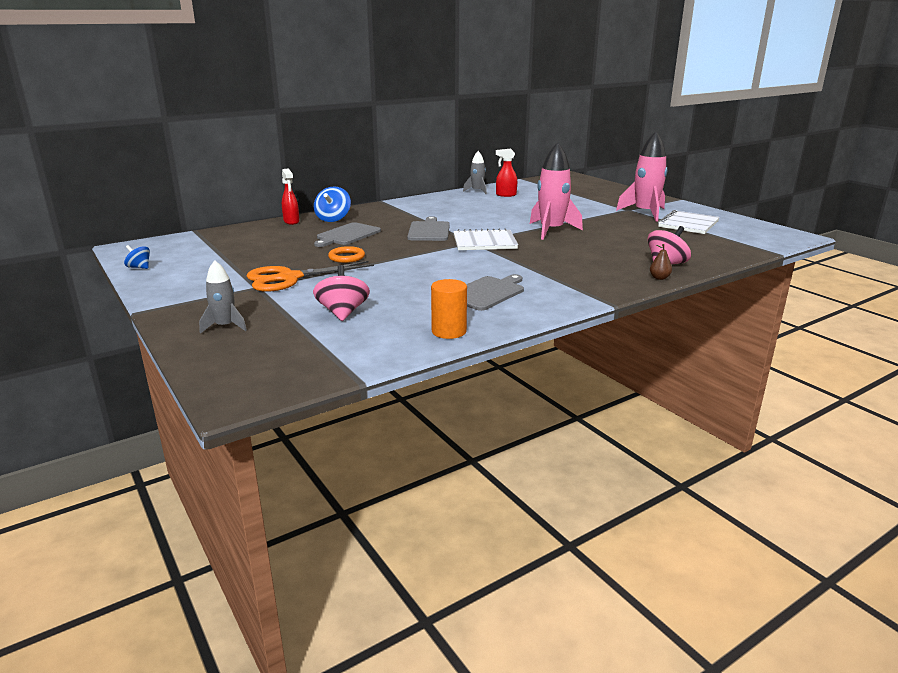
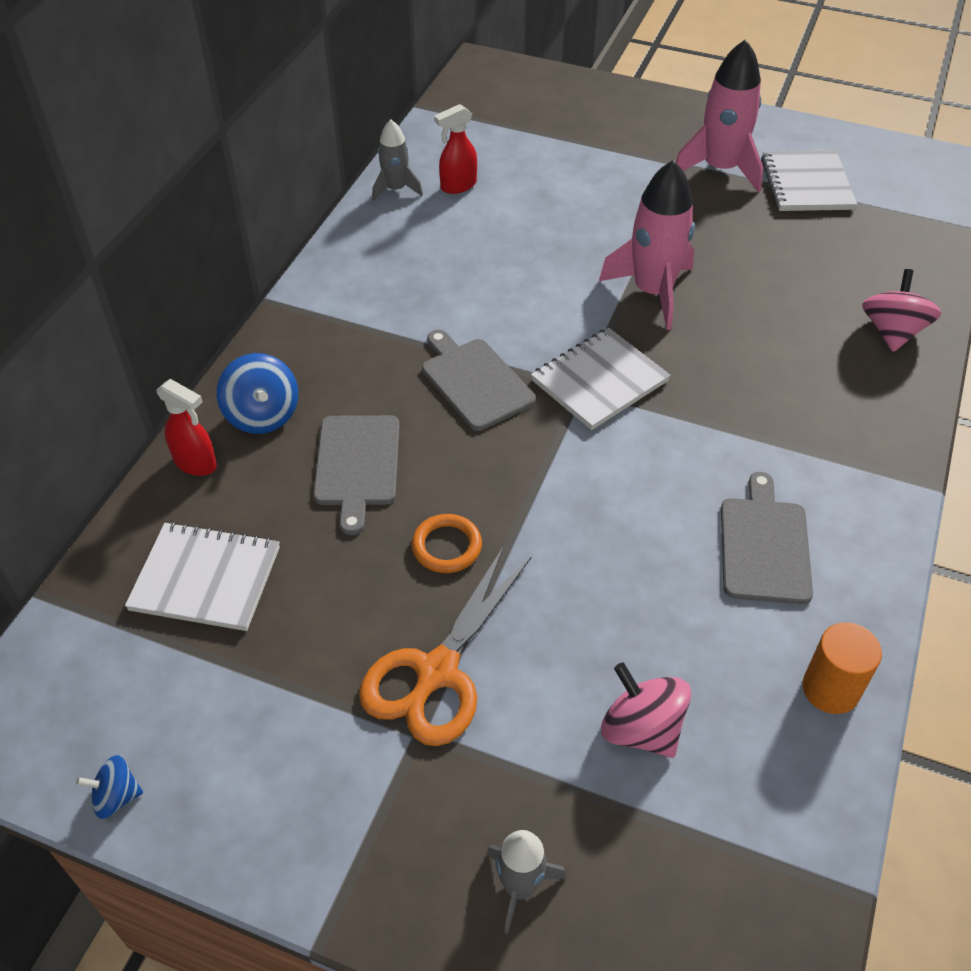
camera: 35 degrees left, 25 degrees up
(250, 241) = (206, 578): none -> white notebook
(659, 278) = (920, 377): brown pear -> none

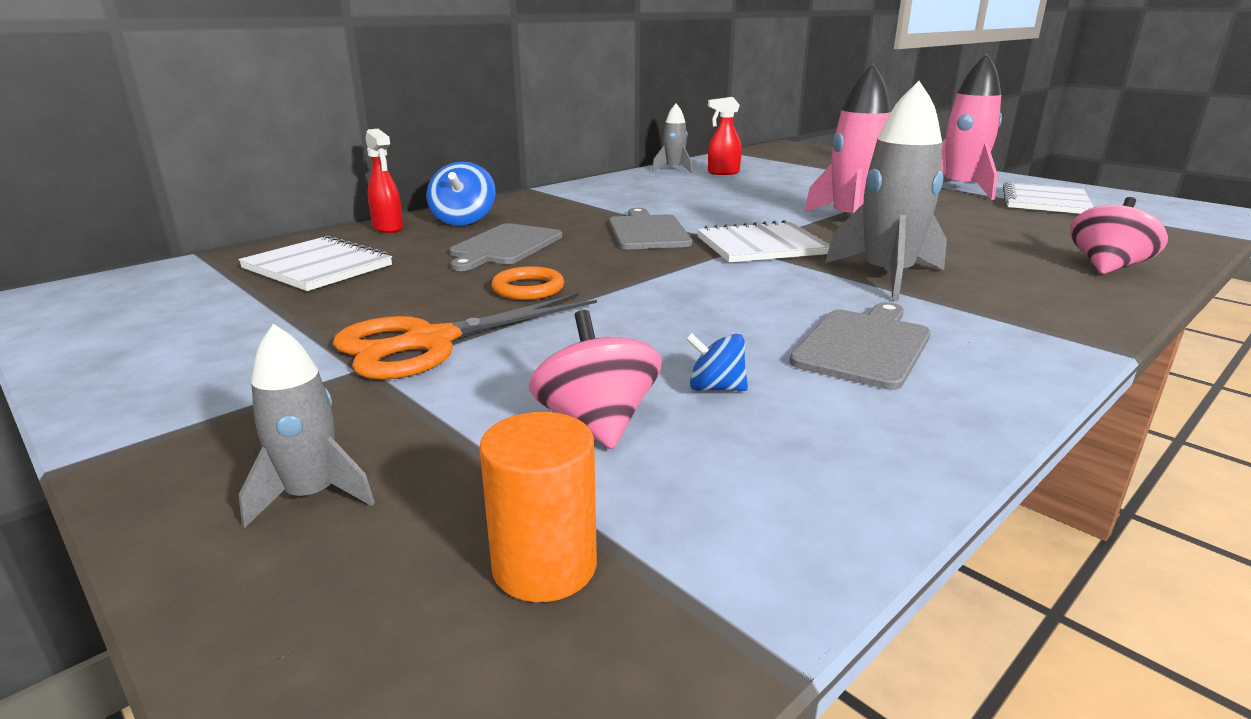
camera: 25 degrees right, 25 degrees down
(116, 797) = (74, 340): blue spinning top -> blue spinning top (715, 388)
(733, 412) = (887, 276): none -> grey rocket
(830, 689) = (880, 455): orange cylinder -> orange cylinder (544, 566)

